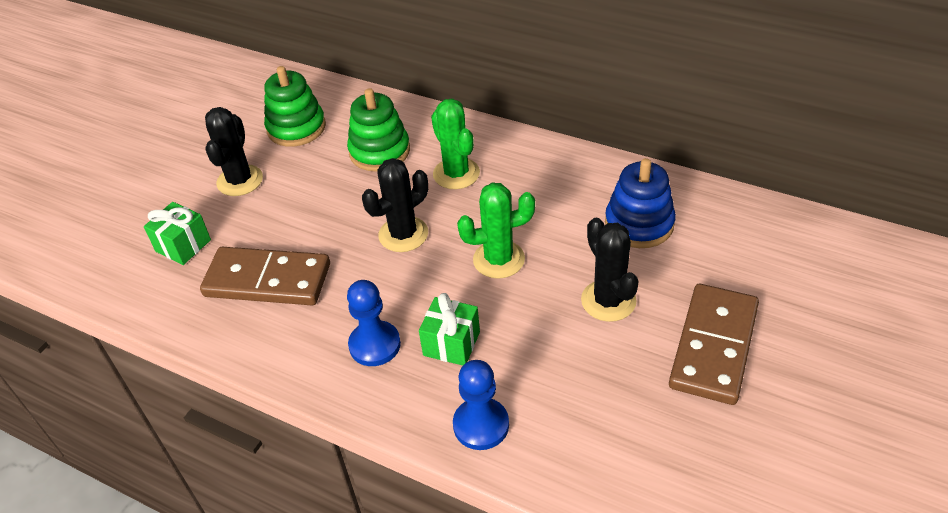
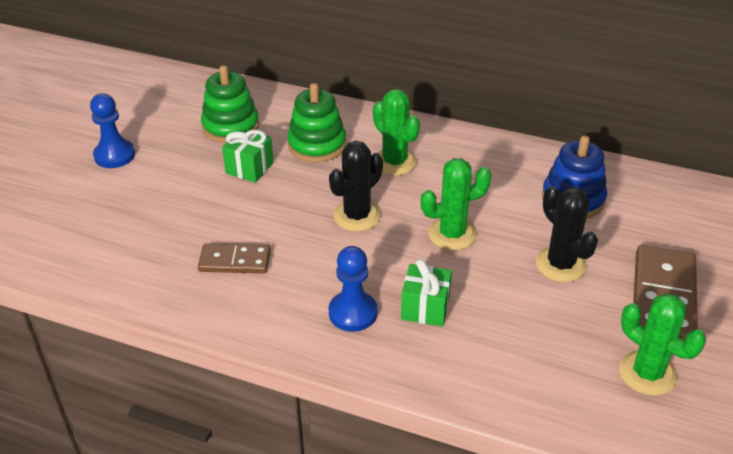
camera: 10 degrees left, 5 degrees down
(183, 245) = (143, 234): green gift -> green gift (249, 168)
(240, 181) = (186, 174): black cactus -> none
(267, 280) = (235, 261): brown domino -> brown domino, size x0.60
(481, 425) = (469, 376): blue pawn -> blue pawn (114, 155)
(675, 435) = (647, 373): none -> green cactus

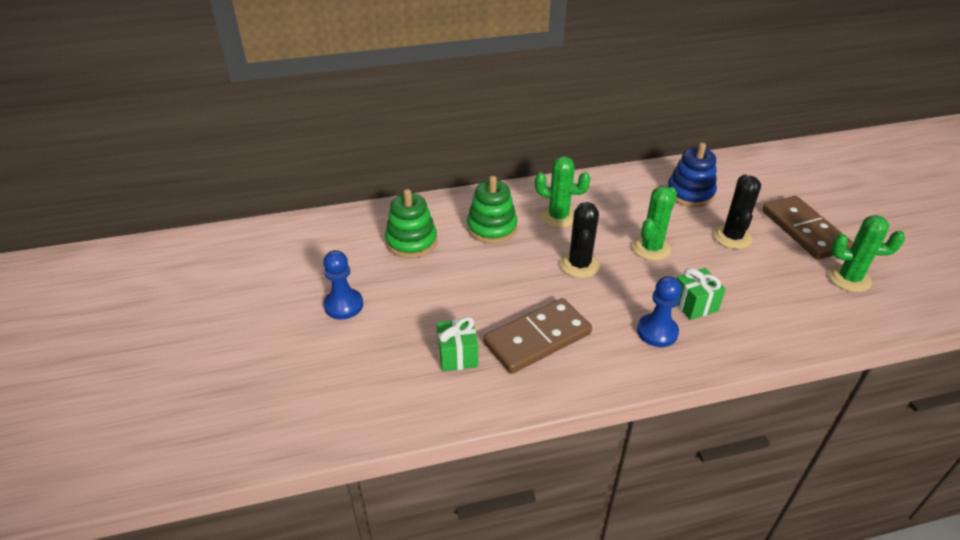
camera: 35 degrees left, 0 degrees up
(235, 261) = (537, 339): brown domino -> brown domino, size x1.66
(249, 168) = (464, 266): green gift -> green gift (457, 355)
(560, 265) = (732, 237): black cactus -> black cactus turned 75 degrees clockwise

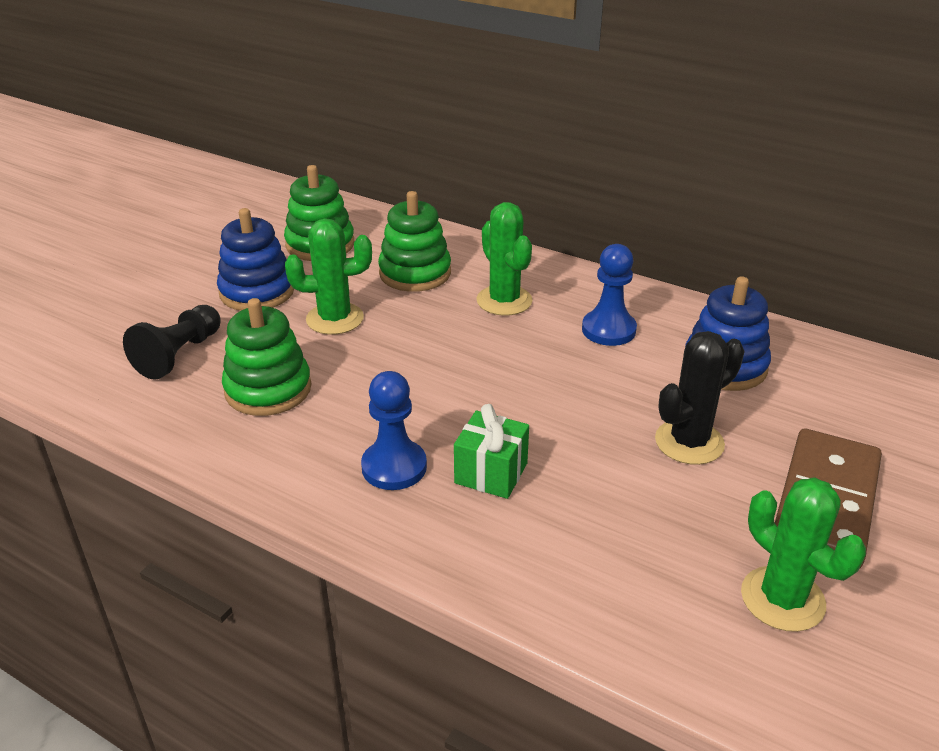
camera: 45 degrees right, 5 degrees down
(343, 305) = (175, 261): blue pawn -> blue pawn (608, 330)
(429, 291) = (257, 292): none -> blue stacking toy
(457, 355) = (179, 355): green gift -> black pawn
(537, 339) = (268, 389): brown domino -> green stacking toy
(579, 265) = (437, 355): black cactus -> none
(651, 248) = (553, 389): green cactus -> green cactus (335, 319)

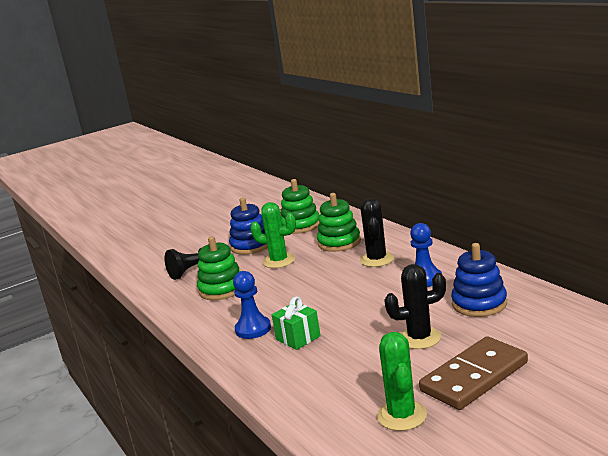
camera: 30 degrees right, 15 degrees down
(504, 301) = (377, 260): green cactus -> black cactus

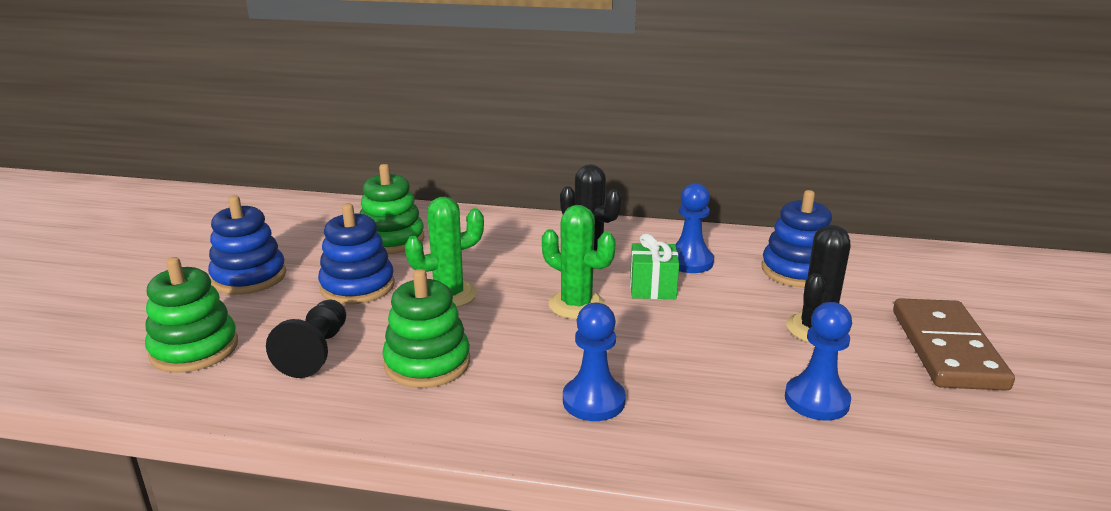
camera: 50 degrees left, 5 degrees up
(220, 229) = (249, 277): none -> blue stacking toy
(298, 338) = (681, 386): green gift -> green gift (652, 288)
(339, 242) = (495, 248): green stacking toy -> green stacking toy (194, 349)
(346, 369) = (816, 400): none -> blue pawn
(402, 415) = (977, 425): green cactus -> green cactus (576, 305)

